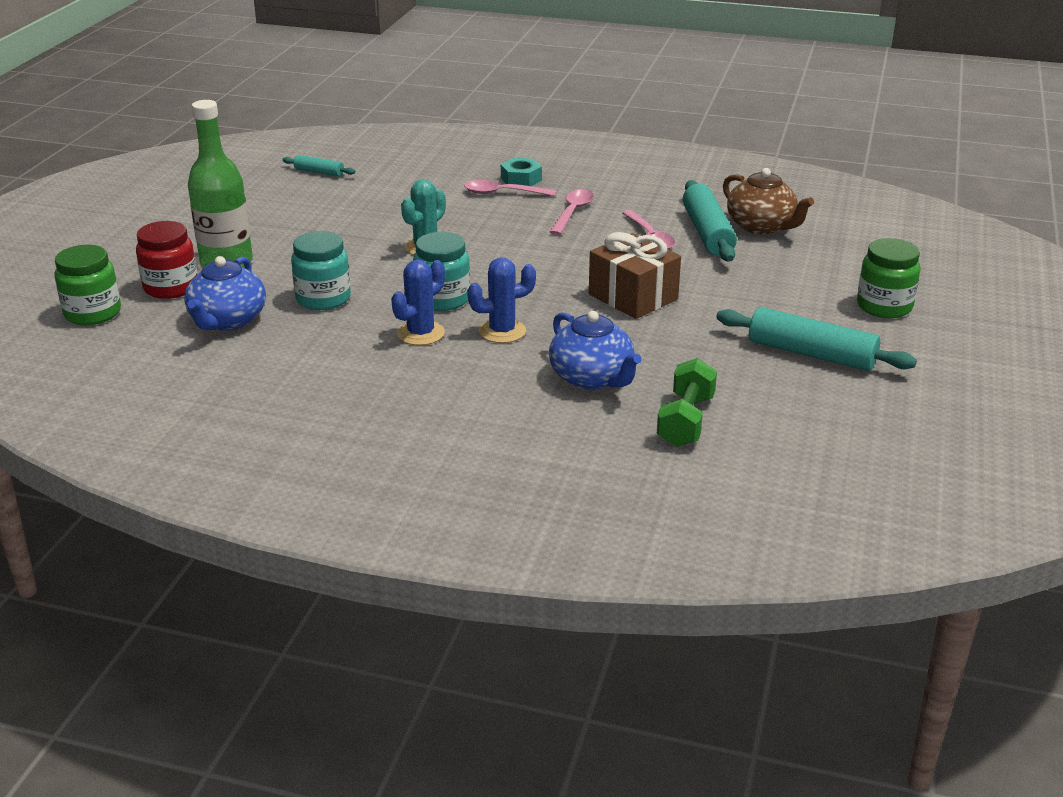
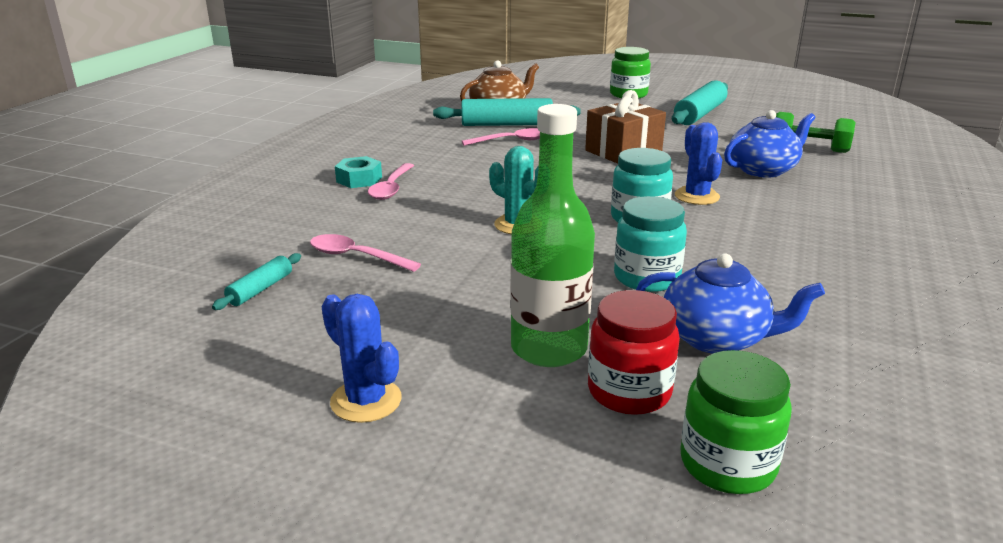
camera: 85 degrees left, 5 degrees down
(421, 333) = (712, 229): blue cactus -> blue cactus (366, 401)
(572, 212) = (451, 163): pink spoon -> pink spoon (356, 257)

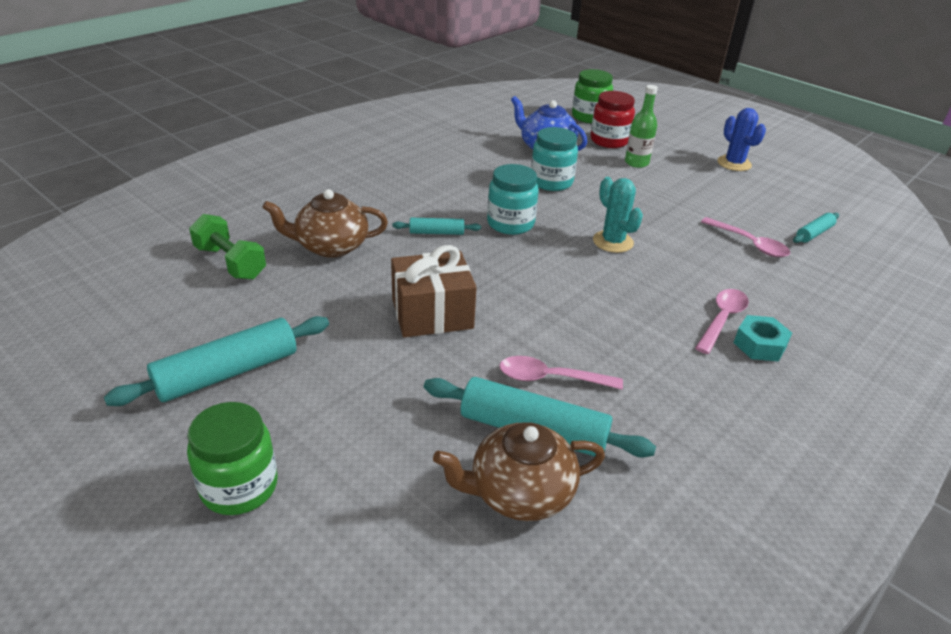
camera: 160 degrees left, 10 degrees up
(549, 348) = (636, 163): green bottle -> green bottle, size x0.60
(696, 196) = (436, 232): blue cactus -> turquoise rolling pin
(763, 170) = (331, 246): blue teapot -> brown teapot

